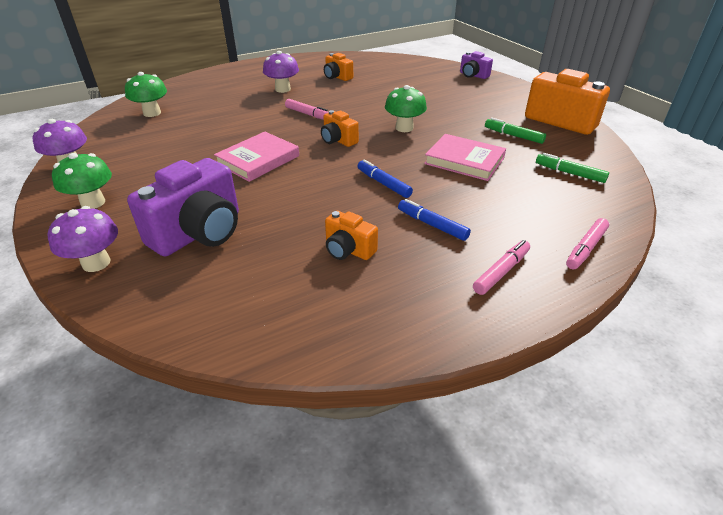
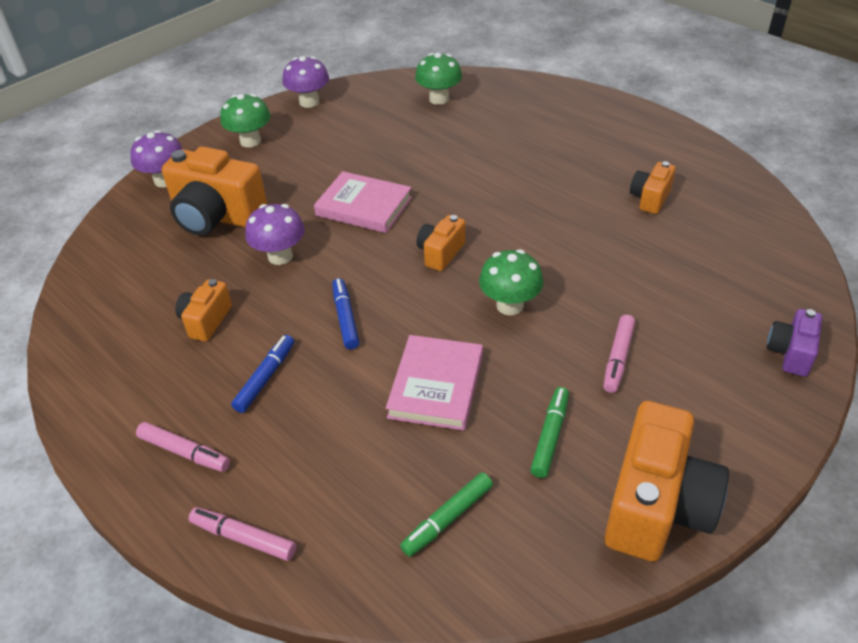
camera: 75 degrees right, 5 degrees up
(199, 233) = (217, 217): purple camera -> orange camera
(283, 89) = (568, 164): purple mushroom -> purple mushroom (280, 256)
(308, 114) = (502, 208): pink marker -> pink marker (618, 358)
(383, 183) = (345, 318): blue marker -> blue marker turned 45 degrees counterclockwise
(569, 173) = (447, 518): green marker -> green marker turned 150 degrees counterclockwise

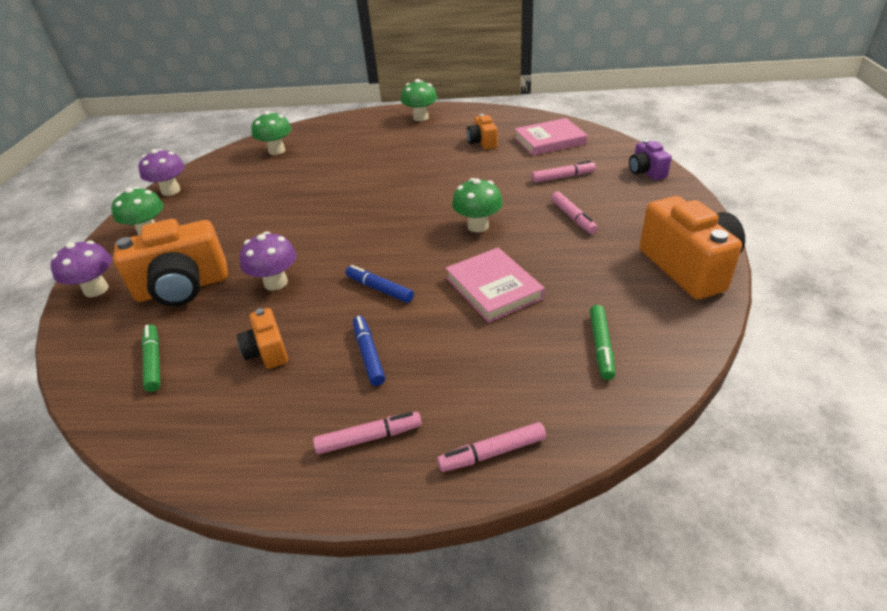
camera: 40 degrees left, 5 degrees down
(364, 206) = (303, 226): pink book -> pink book (549, 140)
(440, 253) = (395, 223): orange camera -> none
(550, 436) = (593, 271): green marker -> green marker (154, 362)
(626, 126) = (420, 118): none -> green mushroom
(678, 299) = (563, 177): none -> pink marker

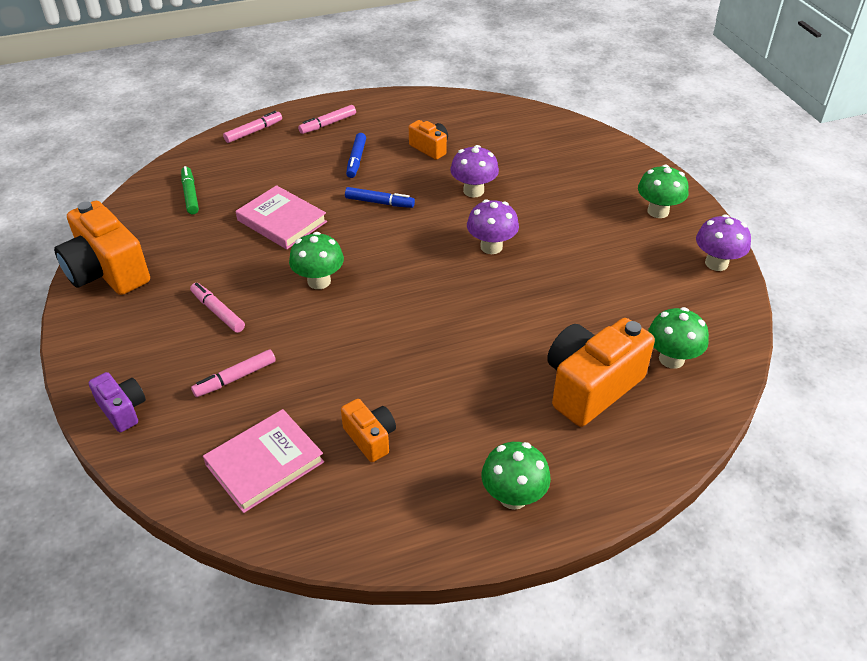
camera: 155 degrees right, 5 degrees up
(96, 289) = (620, 158): purple mushroom -> purple mushroom (491, 247)
(154, 362) = (503, 129): green marker -> none
(183, 287) = (549, 173): orange camera -> orange camera (591, 386)
(369, 354) = (356, 160): blue marker -> blue marker turned 45 degrees clockwise

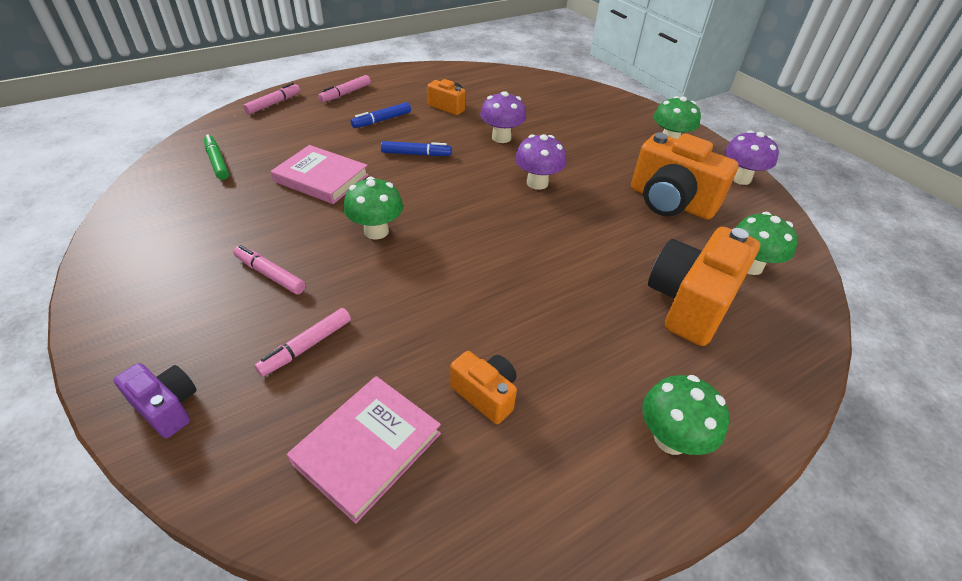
camera: 15 degrees left, 0 degrees up
(107, 272) = (130, 246): orange camera -> orange camera (670, 202)
(356, 160) = (382, 120): blue marker -> blue marker turned 60 degrees clockwise

